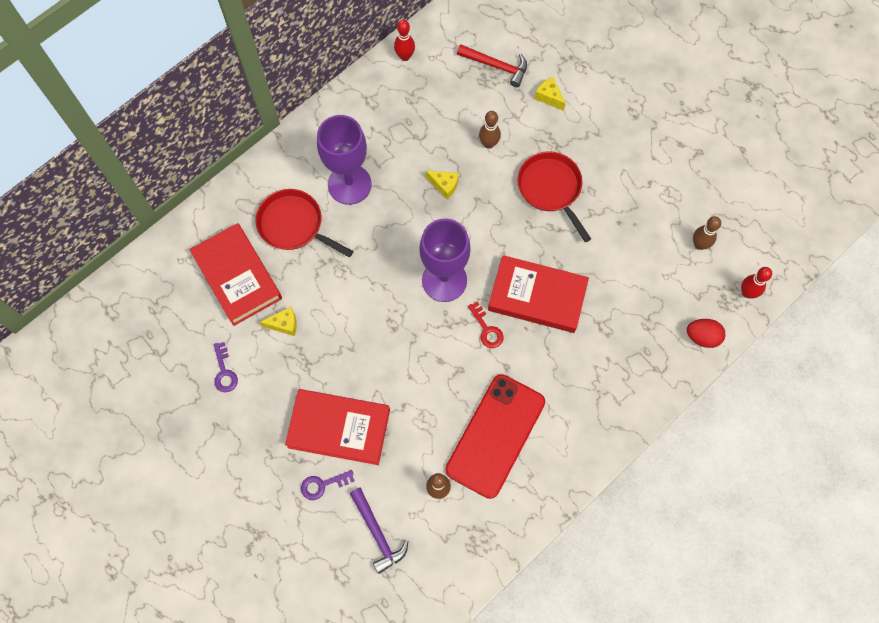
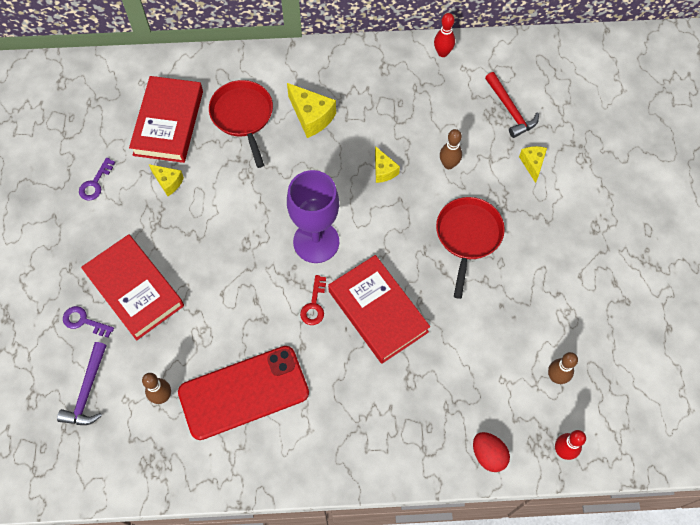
camera: 40 degrees right, 5 degrees down
(349, 184) = (311, 117): purple goblet -> yellow cheese

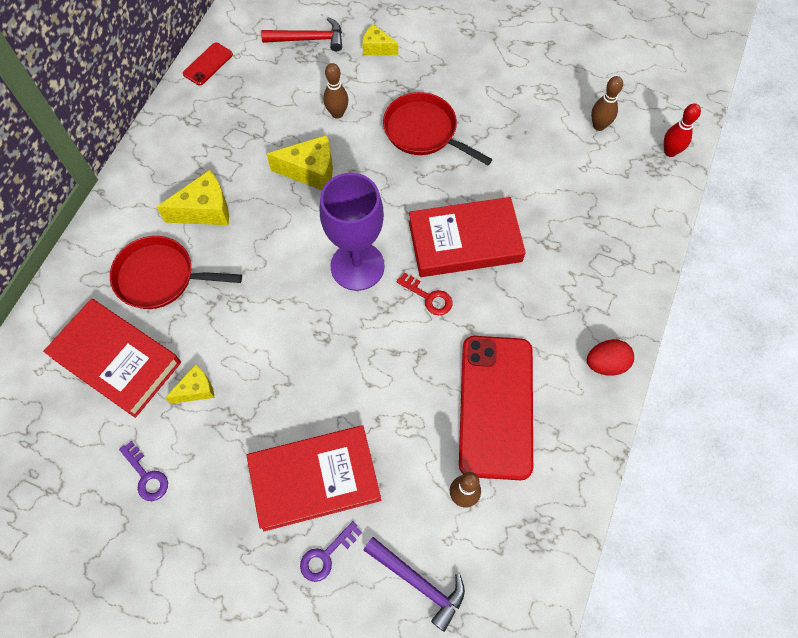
camera: 65 degrees left, 0 degrees up
(383, 170) = (310, 171): yellow cheese -> yellow cheese, size x1.63
(442, 53) = (208, 64): red bowling pin -> red phone
(488, 455) = (652, 211): red egg -> red egg (606, 364)

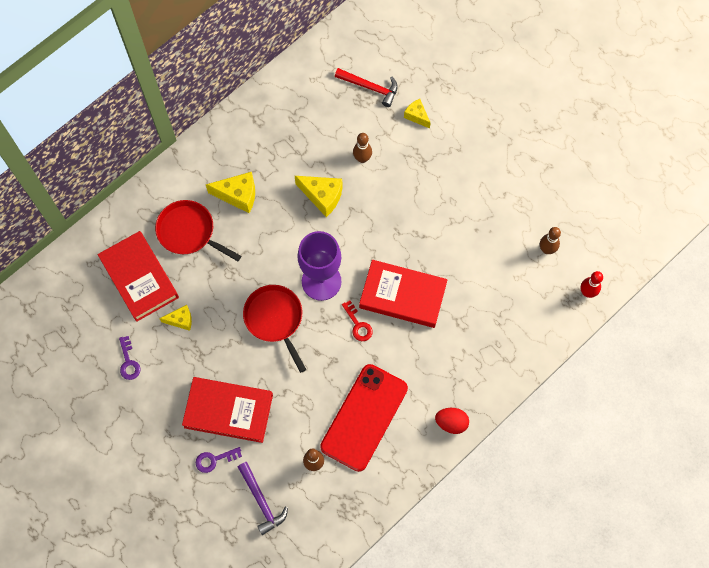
camera: 25 degrees right, 5 degrees up
(208, 64) = (288, 78): red phone -> none
(424, 131) = (417, 199): red pan -> red pan (275, 319)

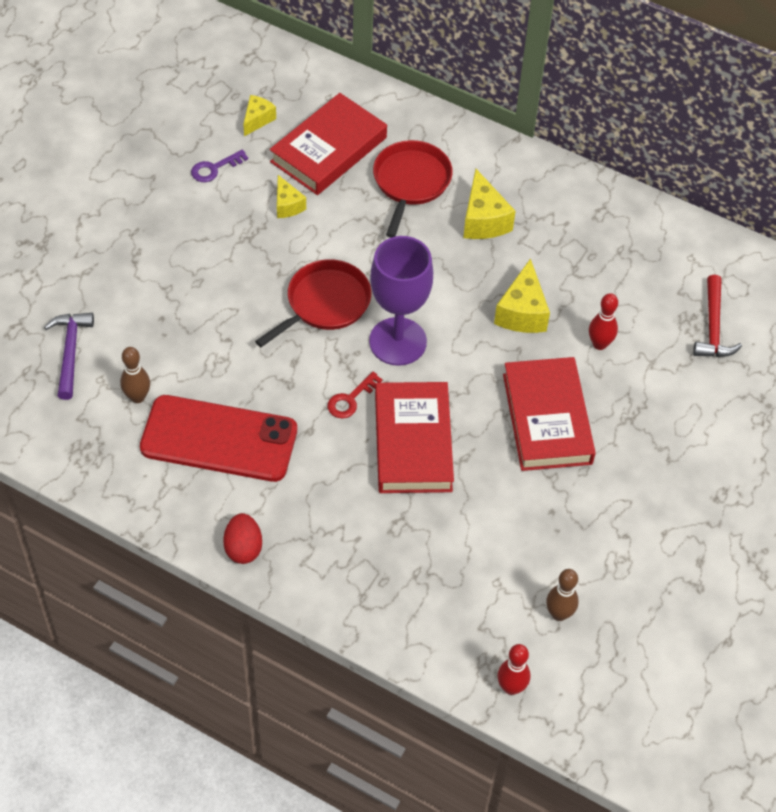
camera: 70 degrees right, 15 degrees down
(214, 460) = (112, 288): purple key -> none
(228, 411) = (182, 286): red book -> red book (547, 419)
(261, 501) = (70, 352): purple hammer -> purple hammer turned 135 degrees clockwise
(362, 158) = (599, 344): brown bowling pin -> red bowling pin
(417, 116) = (697, 394): yellow cheese -> yellow cheese (257, 120)

